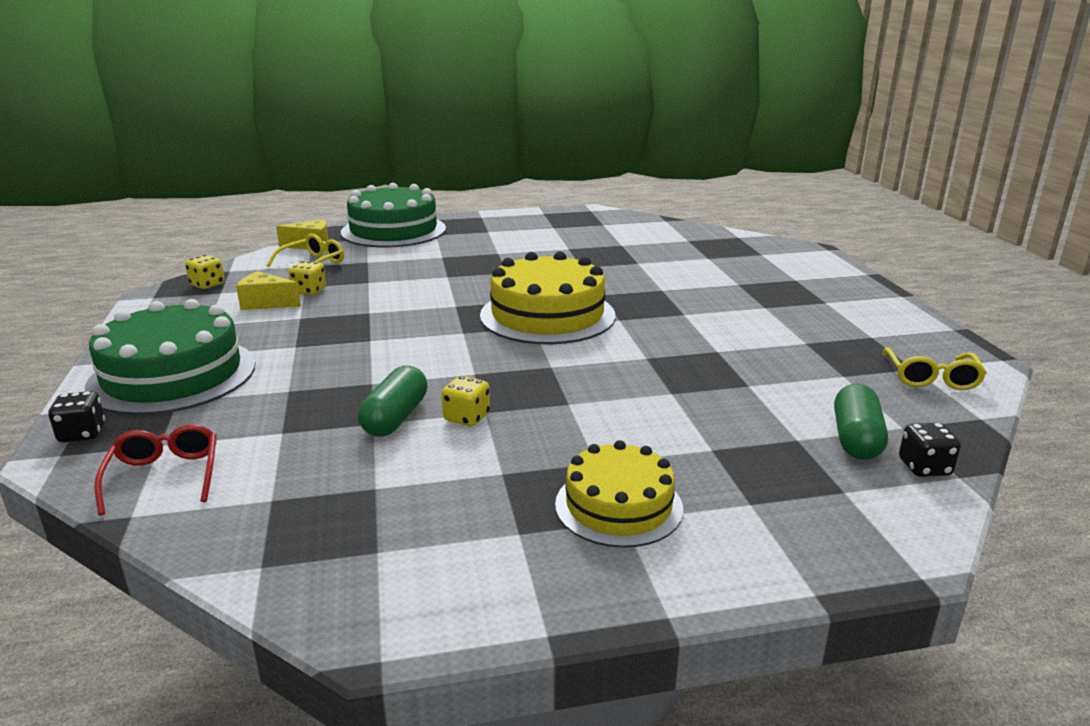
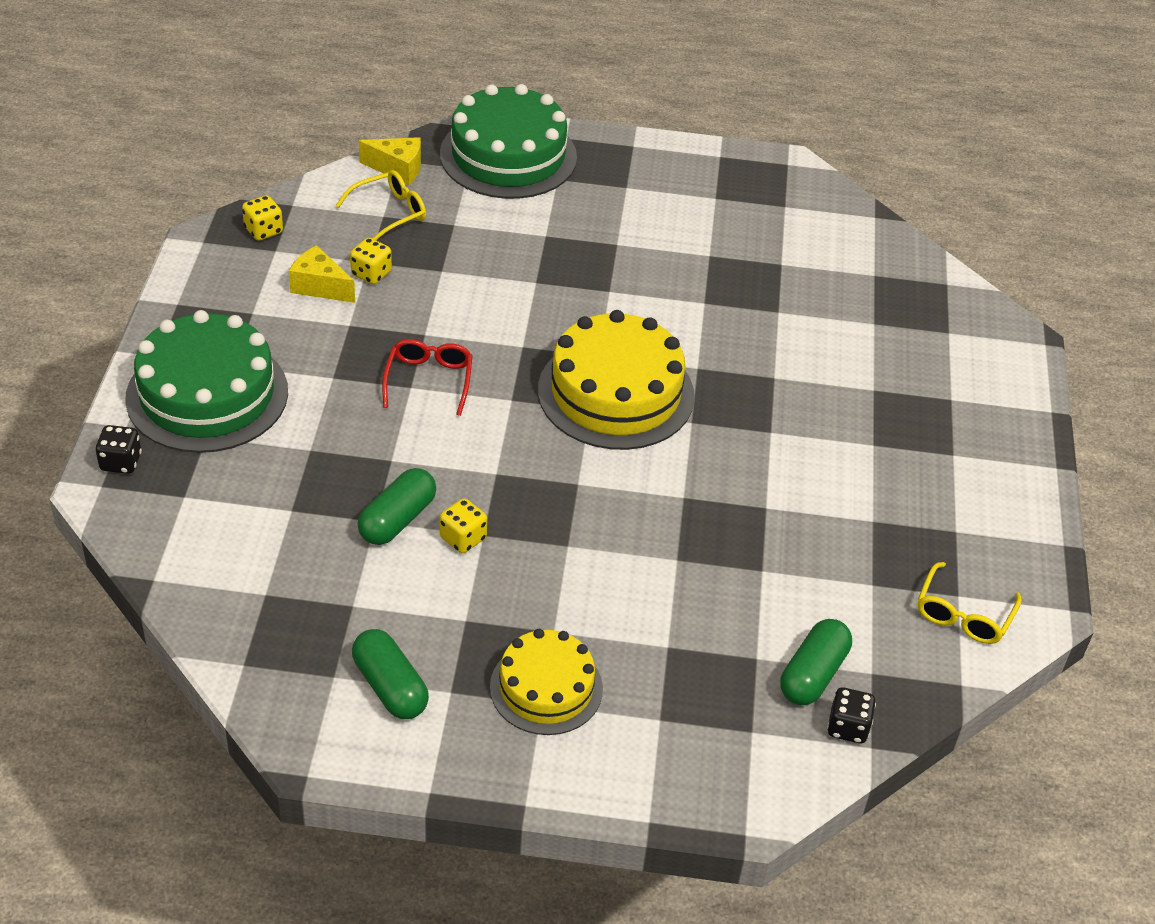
camera: 15 degrees right, 20 degrees up
(164, 476) = (184, 539): red glasses -> red glasses (429, 380)
(448, 545) = (390, 687): none -> green capsule

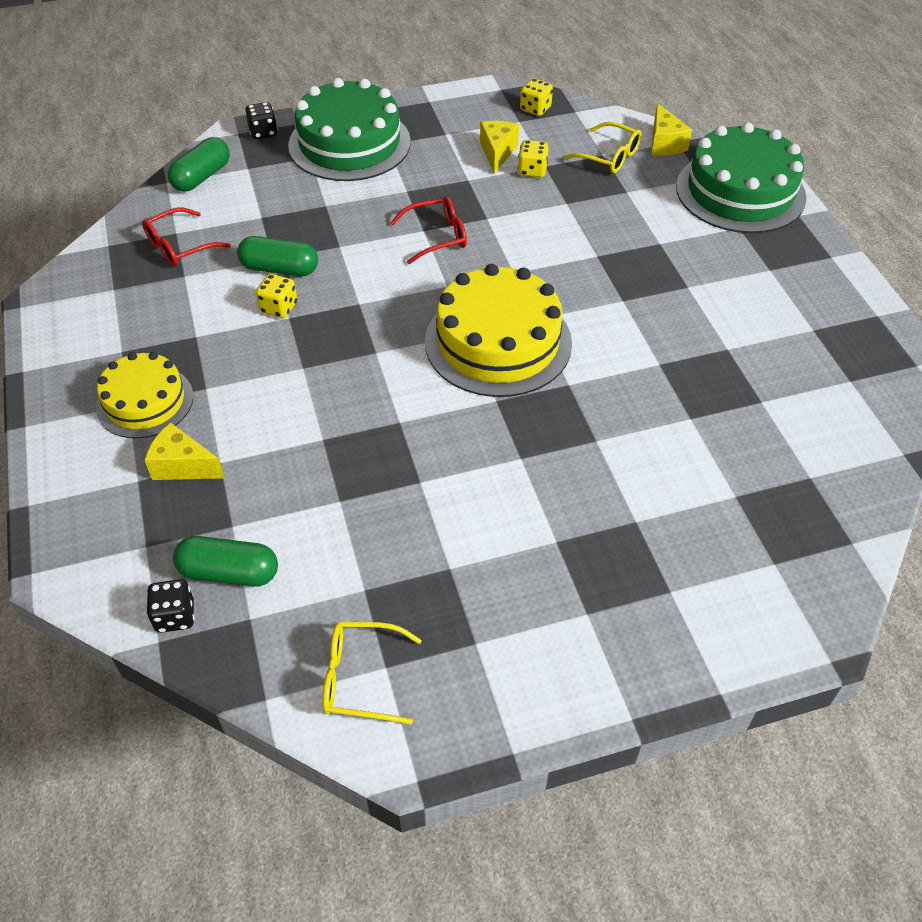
camera: 70 degrees right, 5 degrees up
(295, 596) = (179, 246): none -> red glasses
(390, 687) = (114, 319): green capsule -> green capsule (202, 177)
(658, 677) = (183, 466): none -> yellow cheese

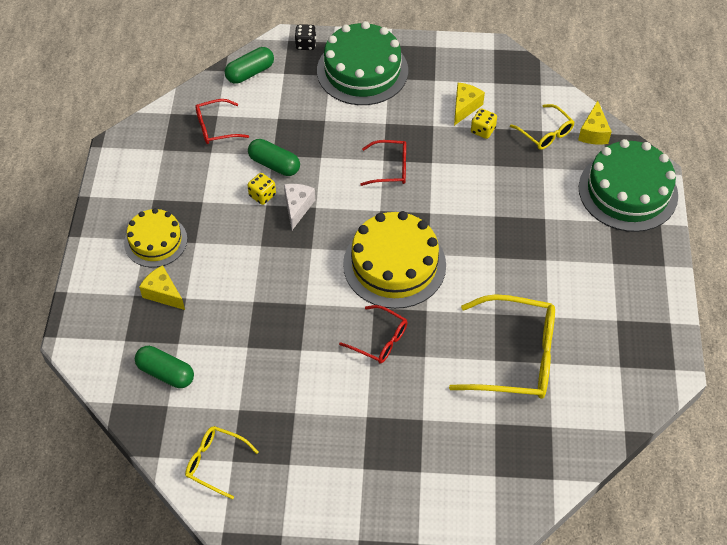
camera: 20 degrees right, 5 degrees up
(175, 616) = (126, 390): black dice -> none
(334, 310) = (297, 207): none -> white cheese
(525, 438) = (380, 340): none -> red glasses
(535, 109) = (511, 75): yellow dice -> none
(715, 407) = (515, 357): none -> yellow glasses

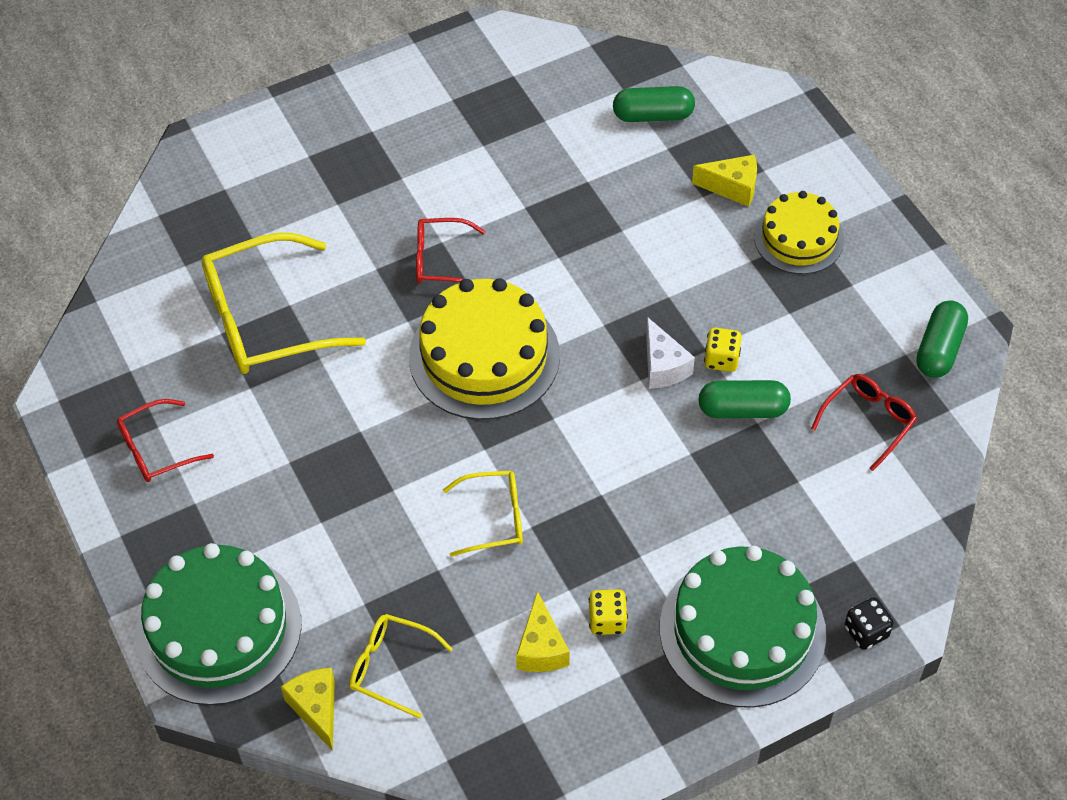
camera: 150 degrees right, 0 degrees up
(215, 462) = (529, 66): yellow glasses -> yellow glasses (494, 518)
(250, 73) = (902, 534): green capsule -> green capsule (939, 349)
(390, 168) = (582, 486): red glasses -> red glasses (156, 449)
(482, 130) = (489, 620): yellow dice -> yellow dice (607, 620)

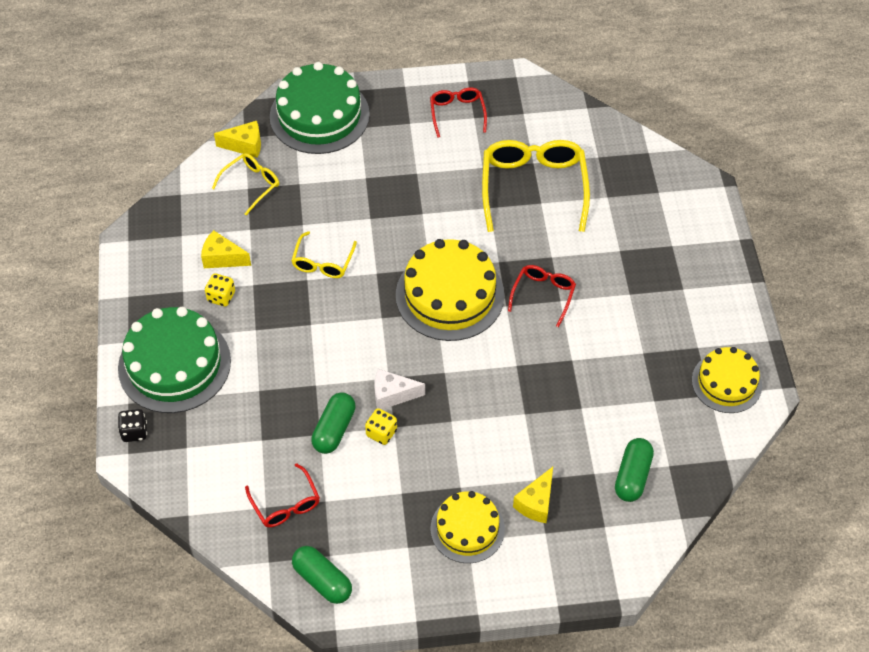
camera: 110 degrees right, 0 degrees up
(489, 65) = (726, 382): none -> yellow cake

